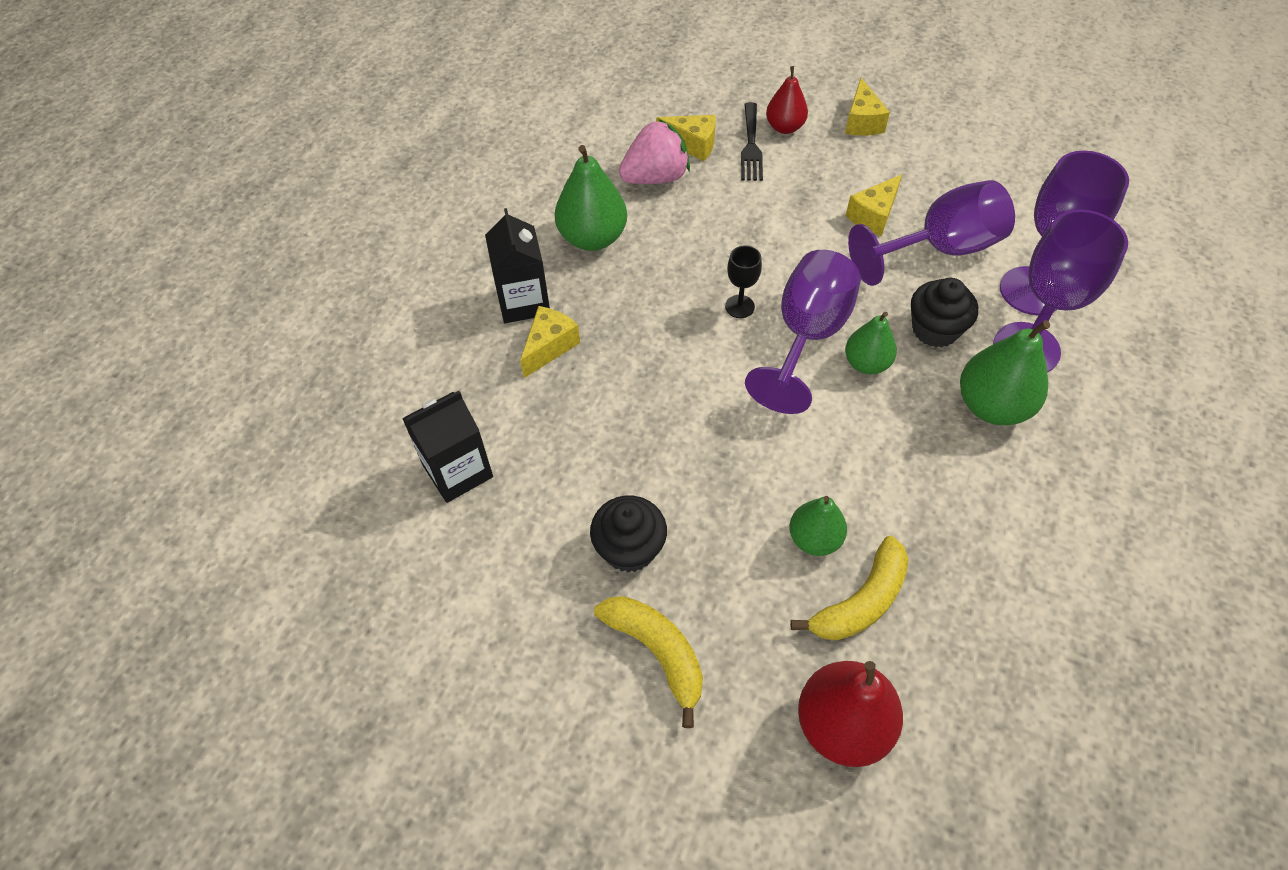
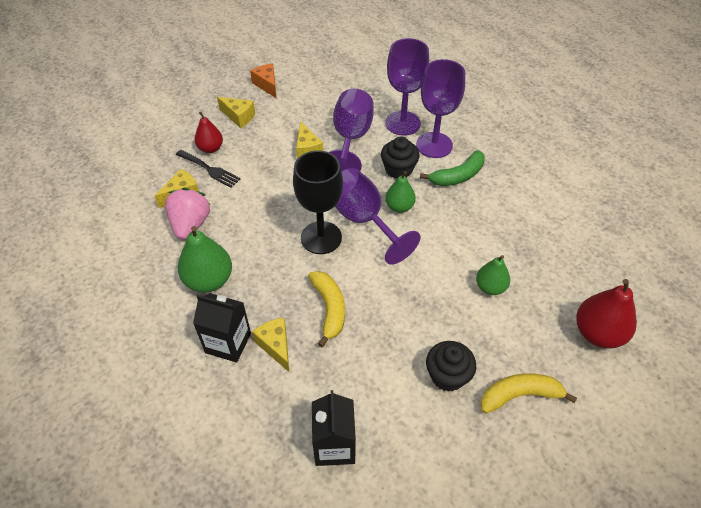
camera: 60 degrees left, 5 degrees down
(739, 306) = (321, 238): black goblet -> black goblet, size x2.12
(861, 601) = (536, 288): yellow banana -> yellow banana (329, 309)
(946, 115) = (267, 85): none -> orange cheese
(992, 406) = (458, 176): green pear -> green banana

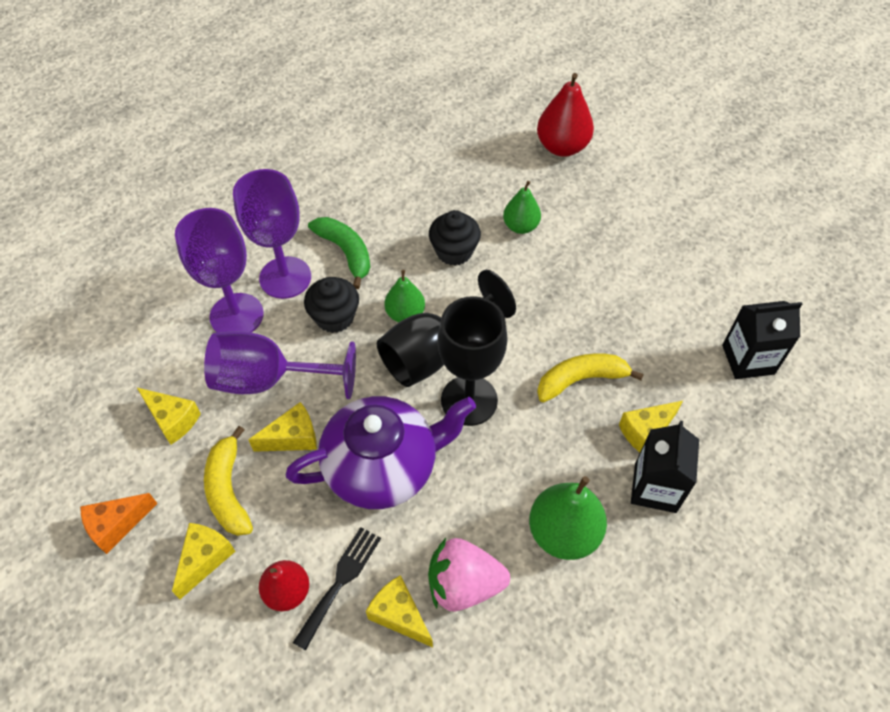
camera: 95 degrees left, 5 degrees up
(278, 190) = (383, 467): none -> purple teapot
(328, 100) = (173, 419): none -> yellow cheese
(363, 220) = (433, 353): purple goblet -> black goblet
(447, 375) = (641, 265): black cupcake -> black cupcake (454, 251)
(519, 395) = (646, 209): yellow banana -> yellow banana (228, 490)

